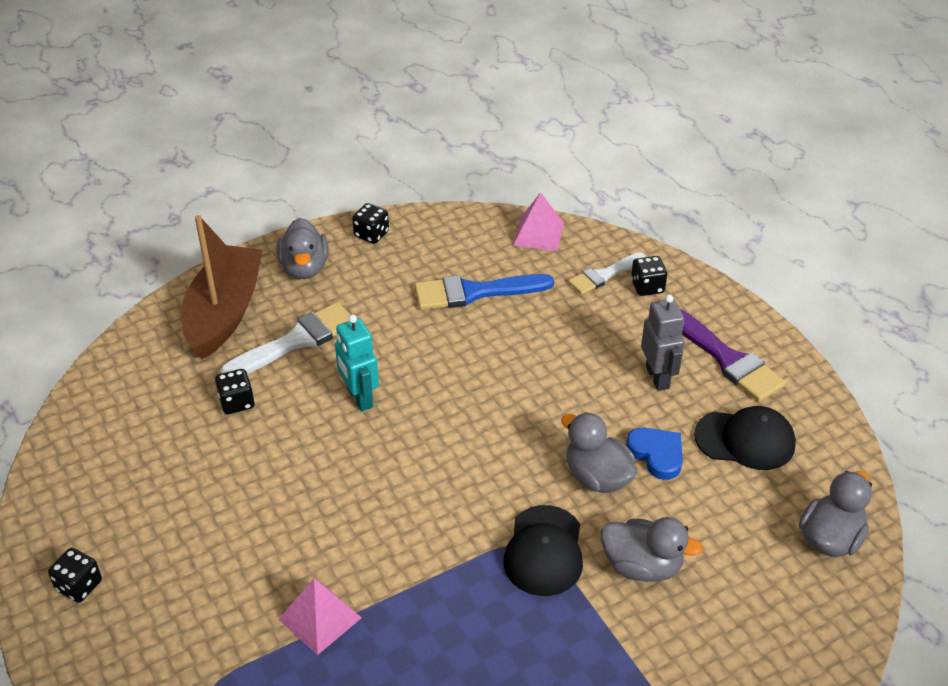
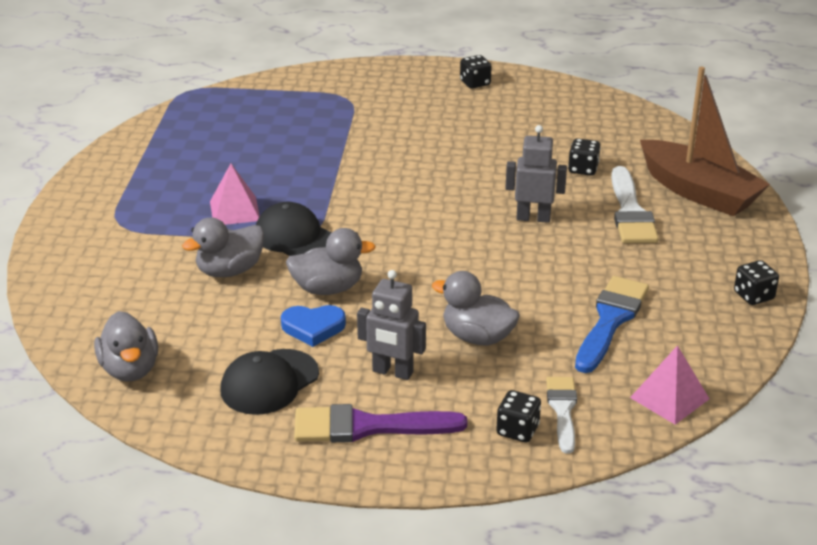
camera: 125 degrees right, 10 degrees down
(304, 268) = (729, 245): grey duck -> grey duck (477, 337)
(320, 618) = (353, 144): pink pyramid -> pink pyramid (235, 210)
(359, 398) = (533, 218): turquoise robot -> grey robot

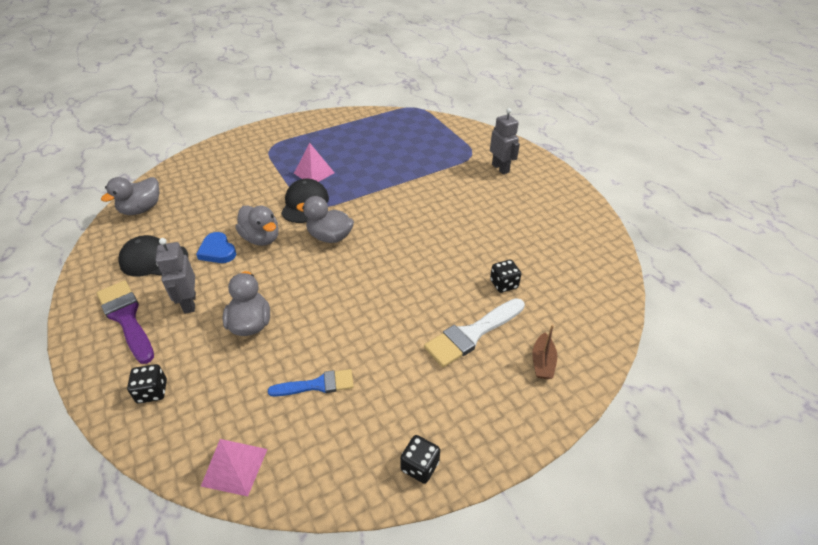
camera: 55 degrees right, 10 degrees up
(229, 271) = (254, 198): grey duck -> grey duck (330, 237)
(475, 83) = (553, 190): black dice -> none
(533, 218) = (415, 287): grey robot -> grey robot (500, 168)
(562, 410) = (187, 406): white brush -> none
(610, 320) = (317, 385): blue brush -> blue brush, size x0.65
(699, 192) = (542, 362): brown boat -> brown boat, size x0.42

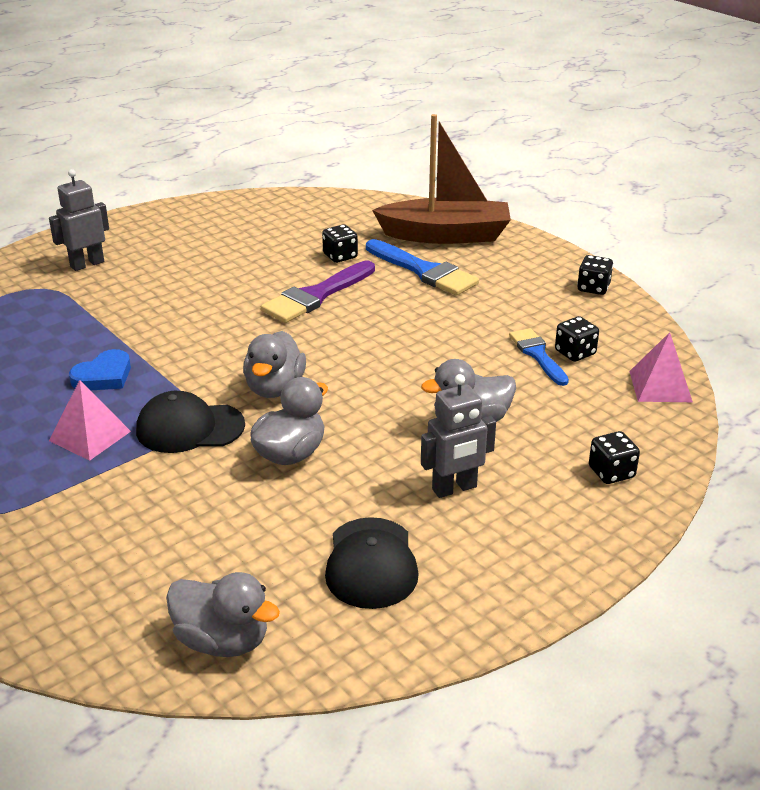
camera: 100 degrees left, 10 degrees down
(126, 318) = (508, 544): purple brush -> purple brush (316, 296)
(217, 251) = (332, 493): blue heart -> blue heart (103, 376)
(310, 414) = (575, 353): none -> black dice
(472, 334) = (424, 271): white brush -> blue brush
(542, 362) = (446, 235): brown boat -> brown boat, size x2.40

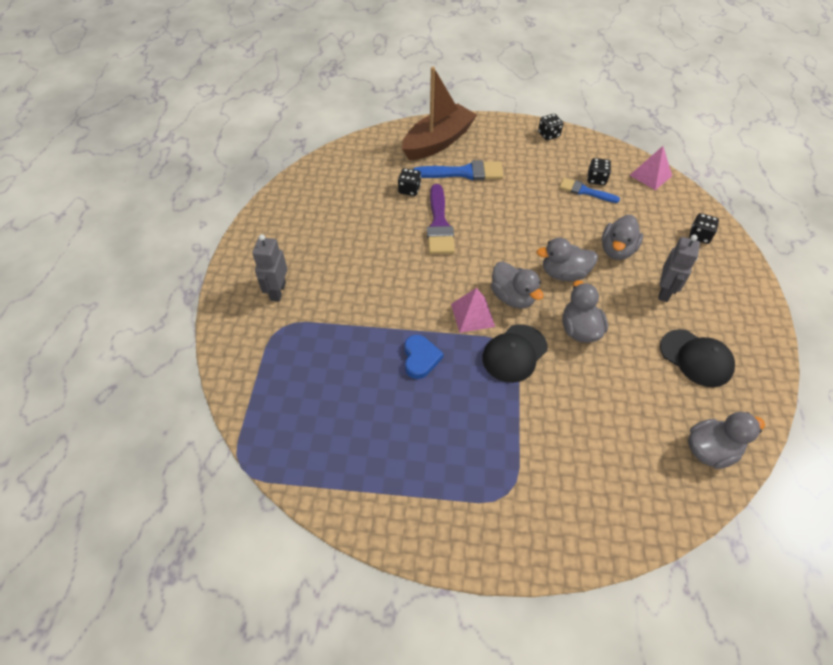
camera: 45 degrees left, 20 degrees up
(90, 436) = (477, 400): pink pyramid -> pink pyramid (472, 315)
(367, 403) = (564, 273): none -> grey duck

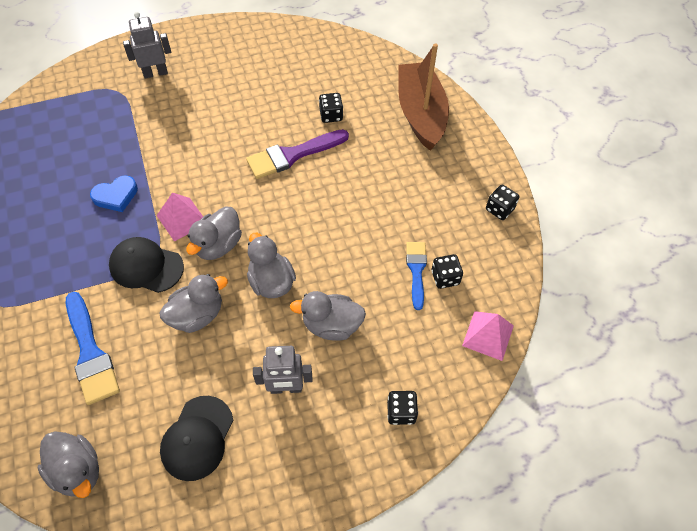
camera: 65 degrees right, 5 degrees up
(438, 142) = (420, 113): brown boat -> brown boat turned 120 degrees counterclockwise
(464, 173) = (383, 151): blue brush -> blue brush (90, 353)

